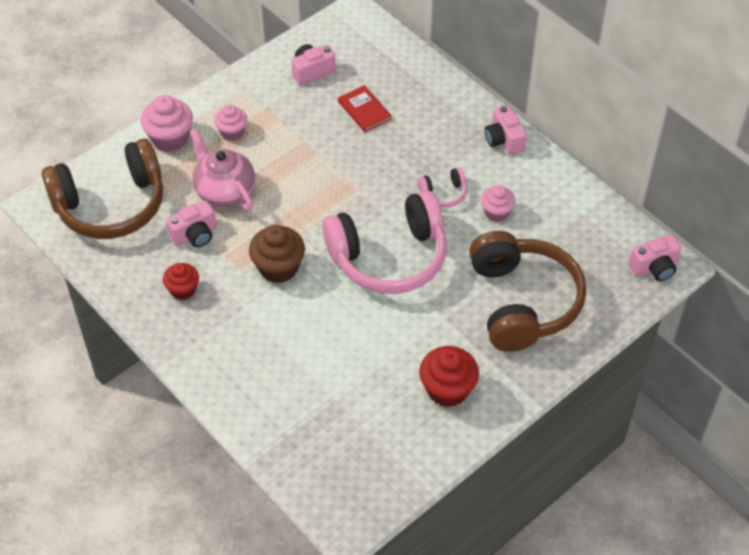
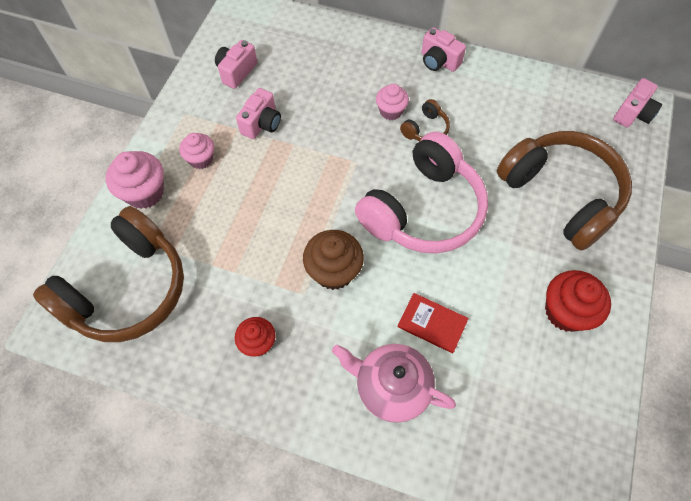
camera: 30 degrees left, 10 degrees up
(195, 235) = (232, 278): pink camera -> pink camera (261, 124)
(224, 191) = (231, 219): pink teapot -> pink teapot (391, 387)
(364, 110) = (306, 86): red book -> red book (432, 323)
(443, 193) = (425, 129): pink headphones -> brown headphones
(496, 212) = (480, 125): pink cupcake -> pink cupcake (390, 111)

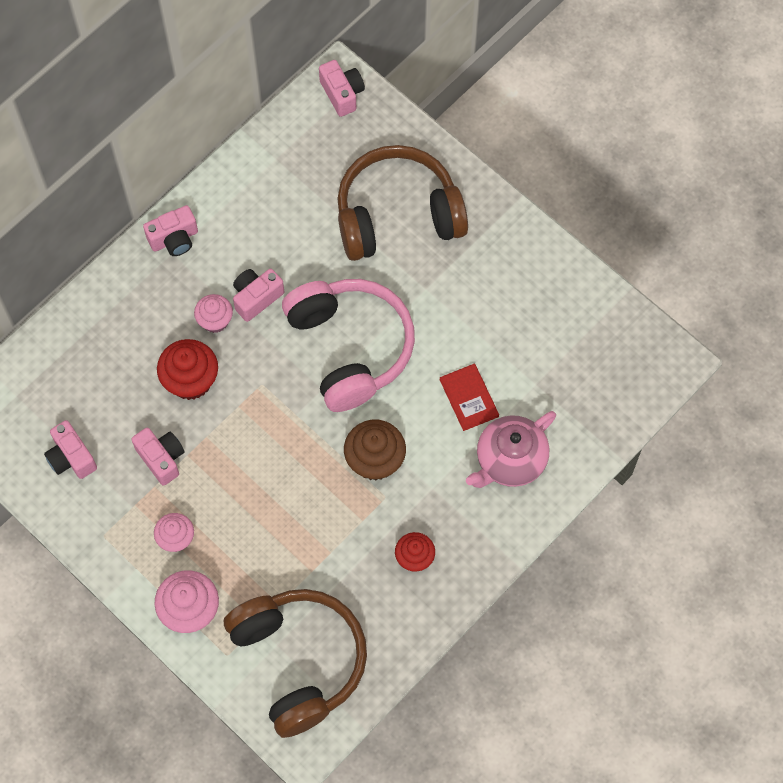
camera: 65 degrees left, 5 degrees up
(425, 129) = (256, 298): brown headphones -> pink camera
(432, 323) = (469, 398): red book -> red book turned 75 degrees counterclockwise
(565, 312) = (512, 281): red cupcake -> red cupcake (190, 380)

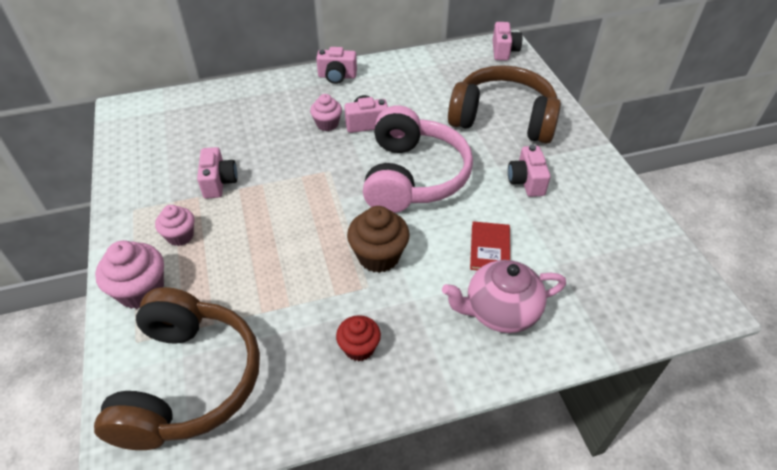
camera: 30 degrees right, 20 degrees down
(71, 457) = (161, 155): pink camera -> pink camera (526, 181)
(190, 380) = (281, 148): red cupcake -> none

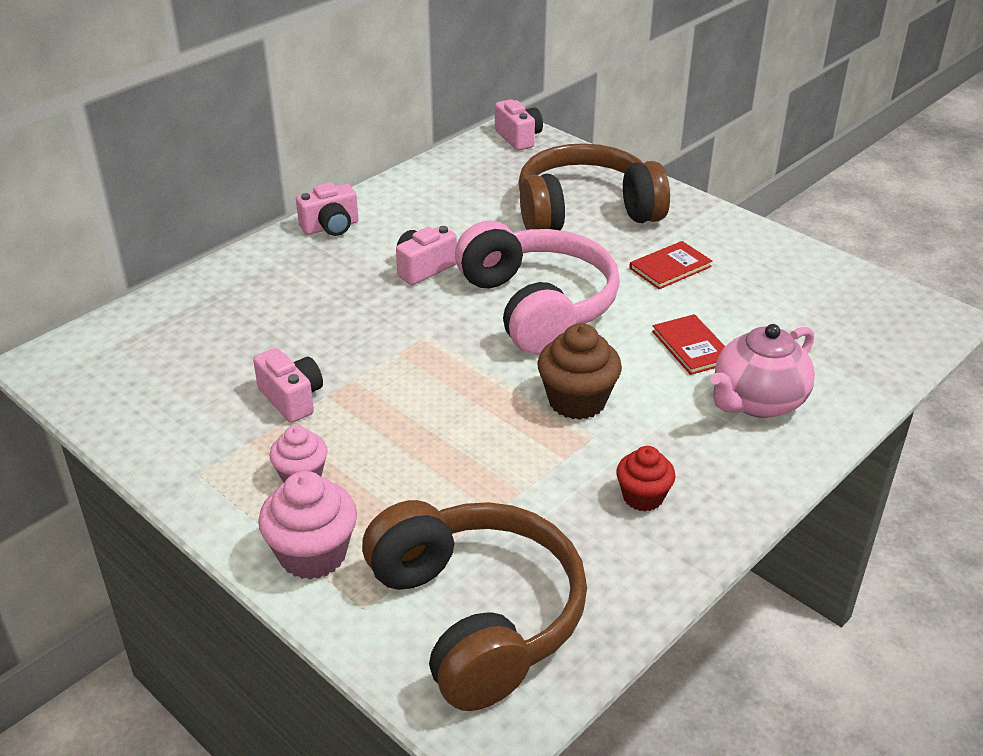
camera: 30 degrees left, 10 degrees down
(327, 124) = (373, 285): pink cupcake -> none
(526, 181) = (670, 267): pink camera -> red book

